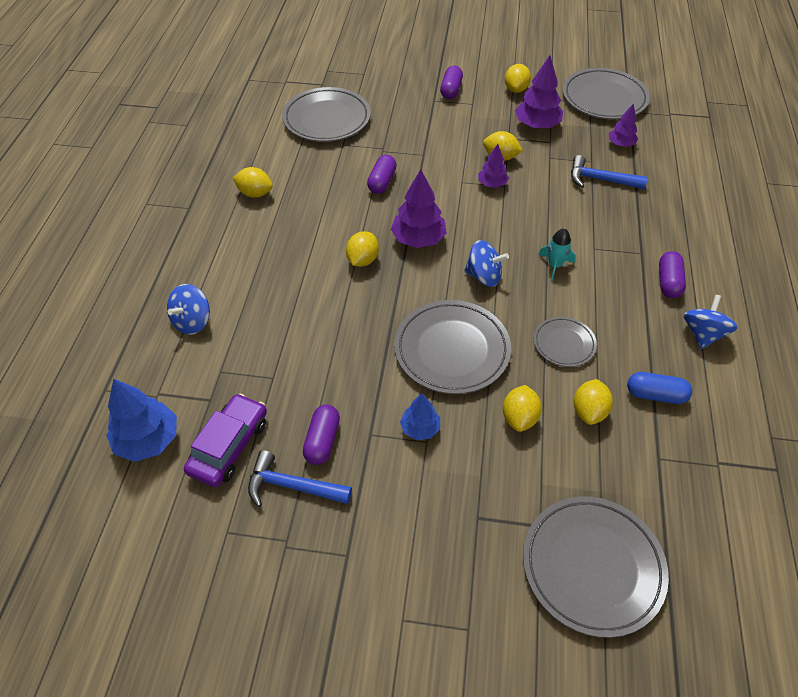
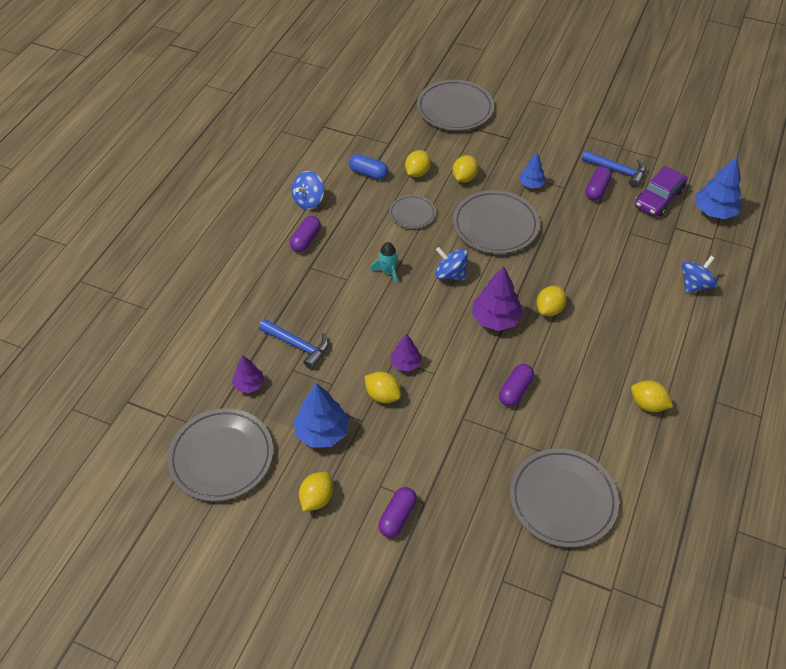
camera: 165 degrees left, 0 degrees up
(537, 125) = (322, 432): purple tree -> blue tree

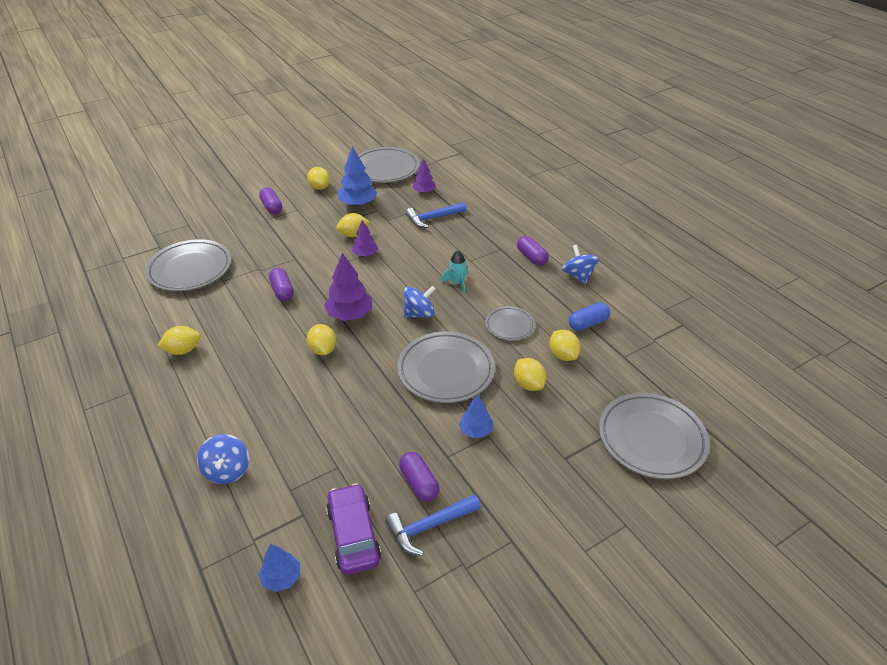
camera: 125 degrees right, 10 degrees down
(714, 211) = (281, 577): blue tree -> blue tree, size x0.60

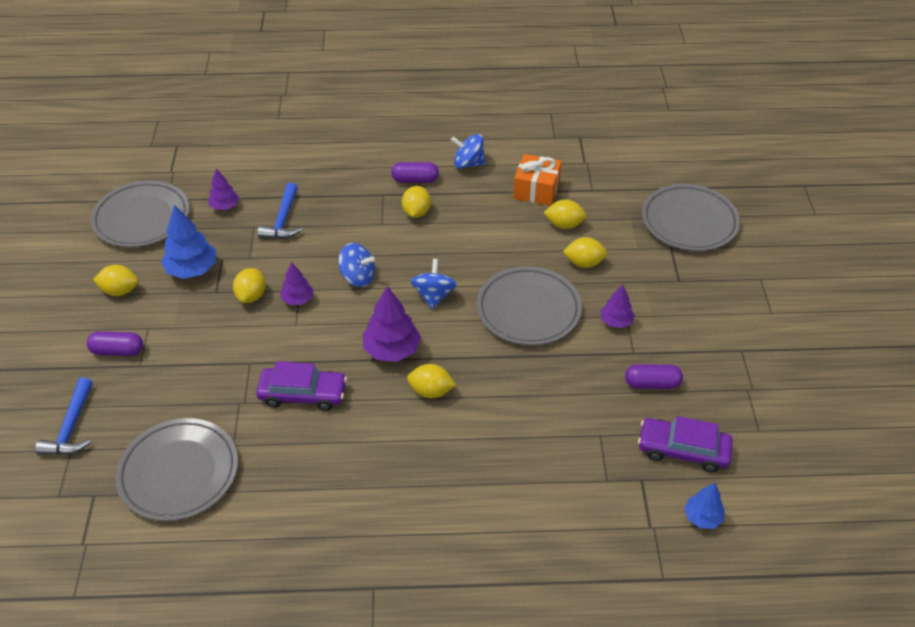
camera: 60 degrees left, 5 degrees up
(183, 350) = (337, 518): yellow lemon -> yellow lemon (416, 212)
(227, 470) = (553, 524): blue spinning top -> blue spinning top (358, 277)
(282, 291) = (303, 394): purple capsule -> purple car
(429, 526) = (701, 395): blue hammer -> blue hammer (71, 427)
(457, 283) = (409, 248): turquoise rocket -> none
(475, 430) = (616, 321): blue tree -> purple tree
(509, 325) = (501, 240): grey plate -> none
(587, 323) = (536, 190): blue capsule -> orange gift

